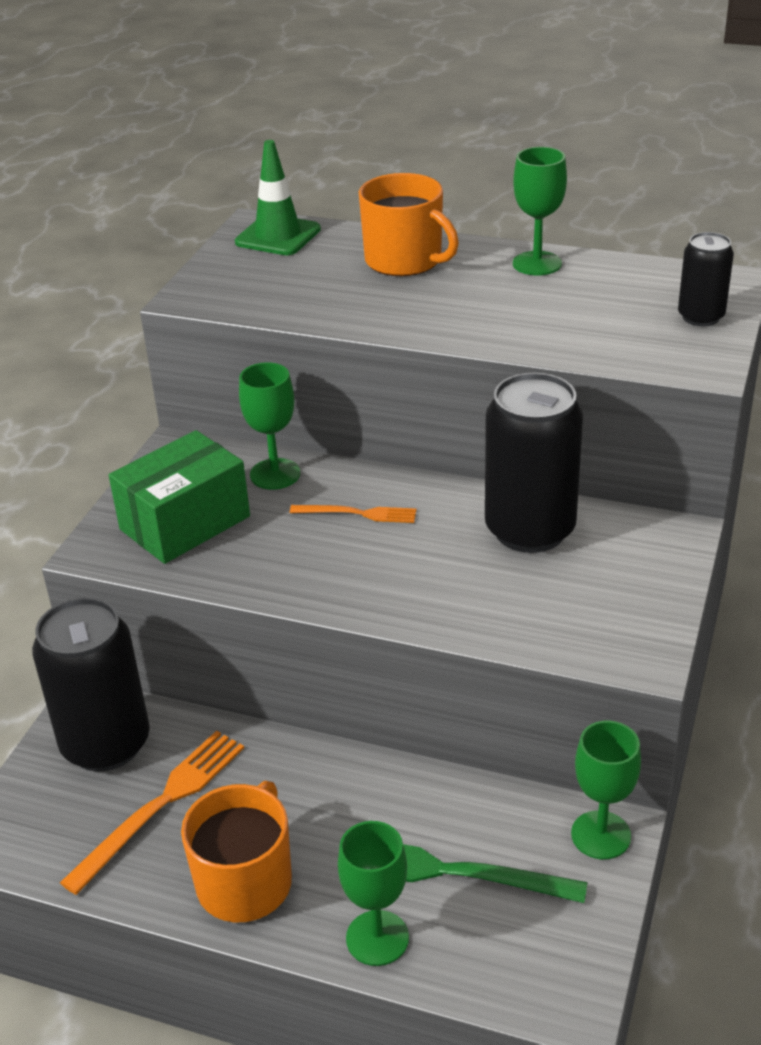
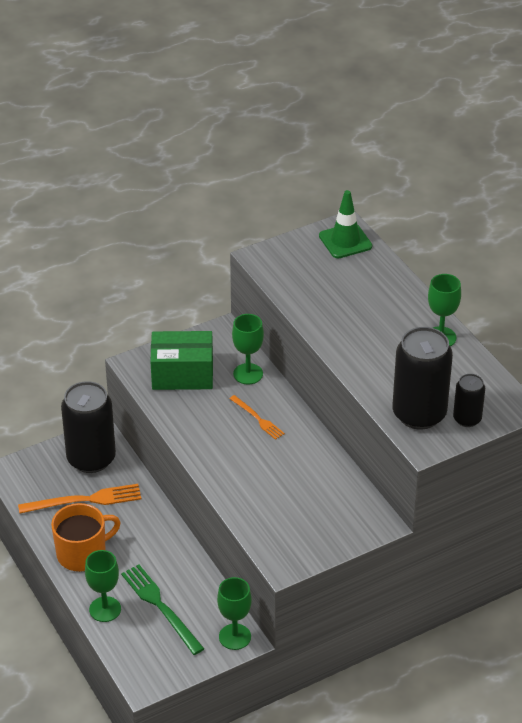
camera: 40 degrees right, 5 degrees up
(405, 261) = (382, 295): orange mug -> none
(530, 530) = (319, 477): black can -> black can (419, 414)

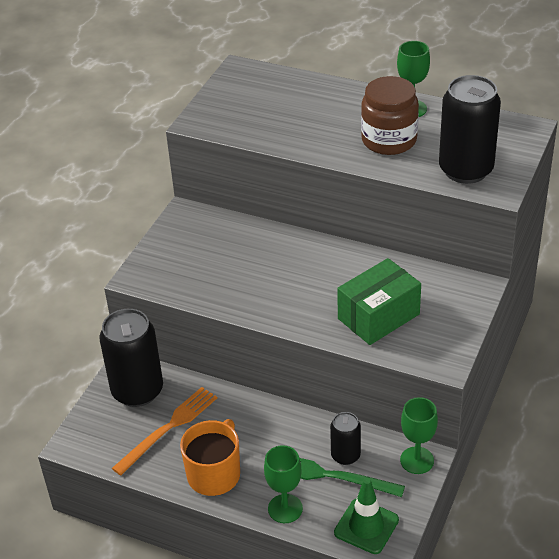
camera: 35 degrees left, 0 degrees up
(182, 374) = (188, 263): green box -> green box (378, 316)
(248, 374) = (243, 234): green goblet -> none
(258, 418) = (291, 263): orange fork -> none
(345, 241) = (252, 78): green traffic cone -> green traffic cone (366, 526)
(389, 354) = (389, 140): none -> brown jar
(467, 419) = (504, 154): black can -> black can (345, 455)

